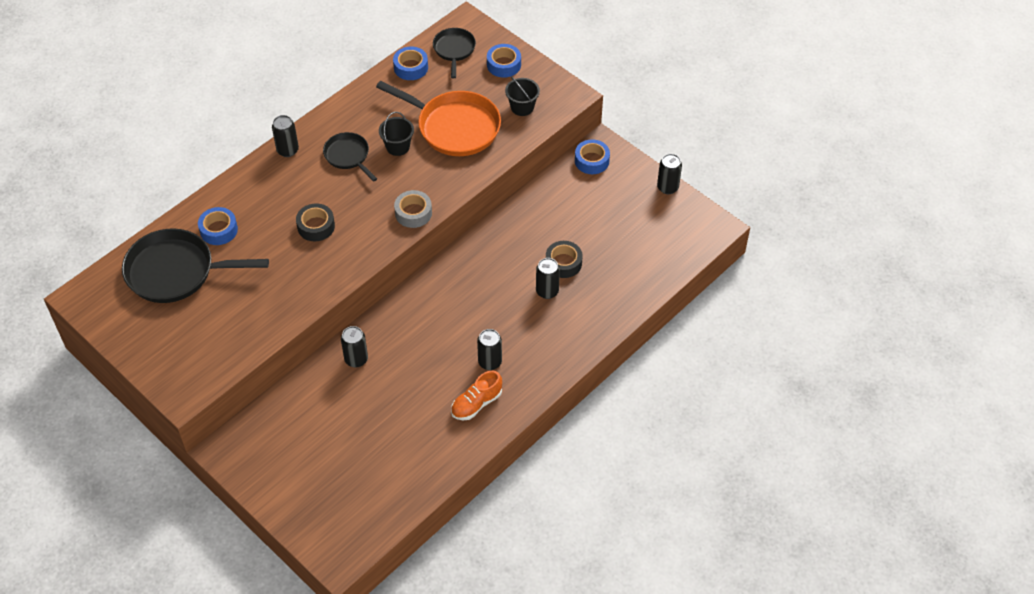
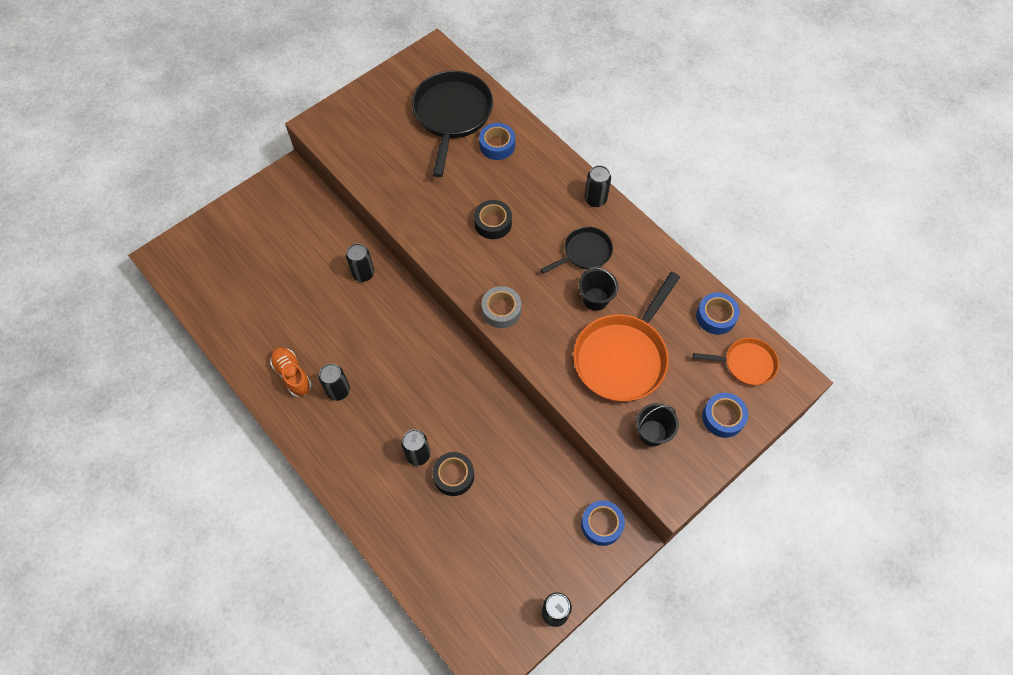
camera: 95 degrees right, 10 degrees up
(454, 50) = (746, 364): black pan -> orange pan

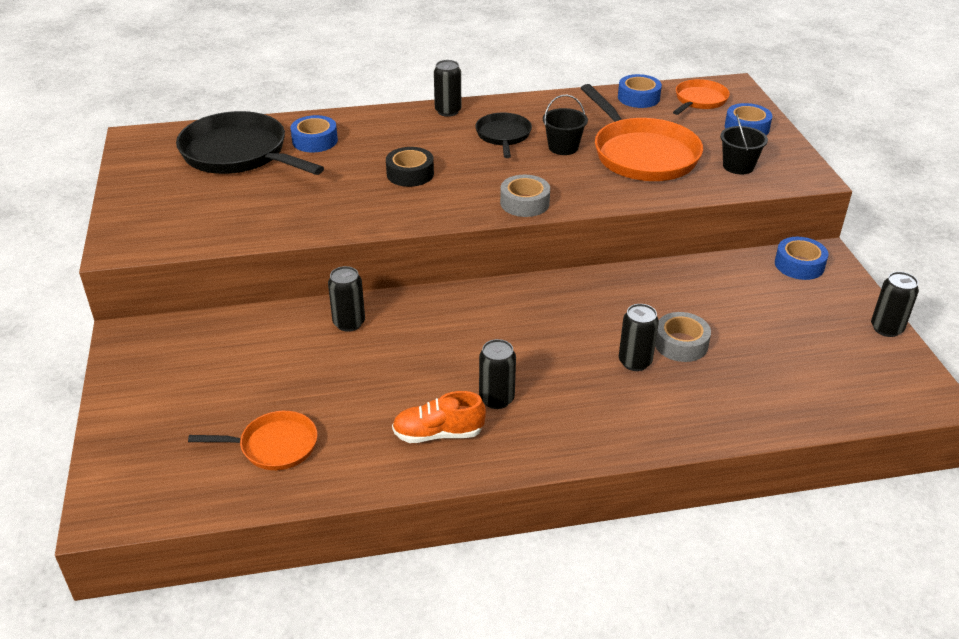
camera: 60 degrees left, 25 degrees down
(242, 300) = (274, 446): none -> orange pan
(454, 476) = (681, 344): black tape -> grey tape

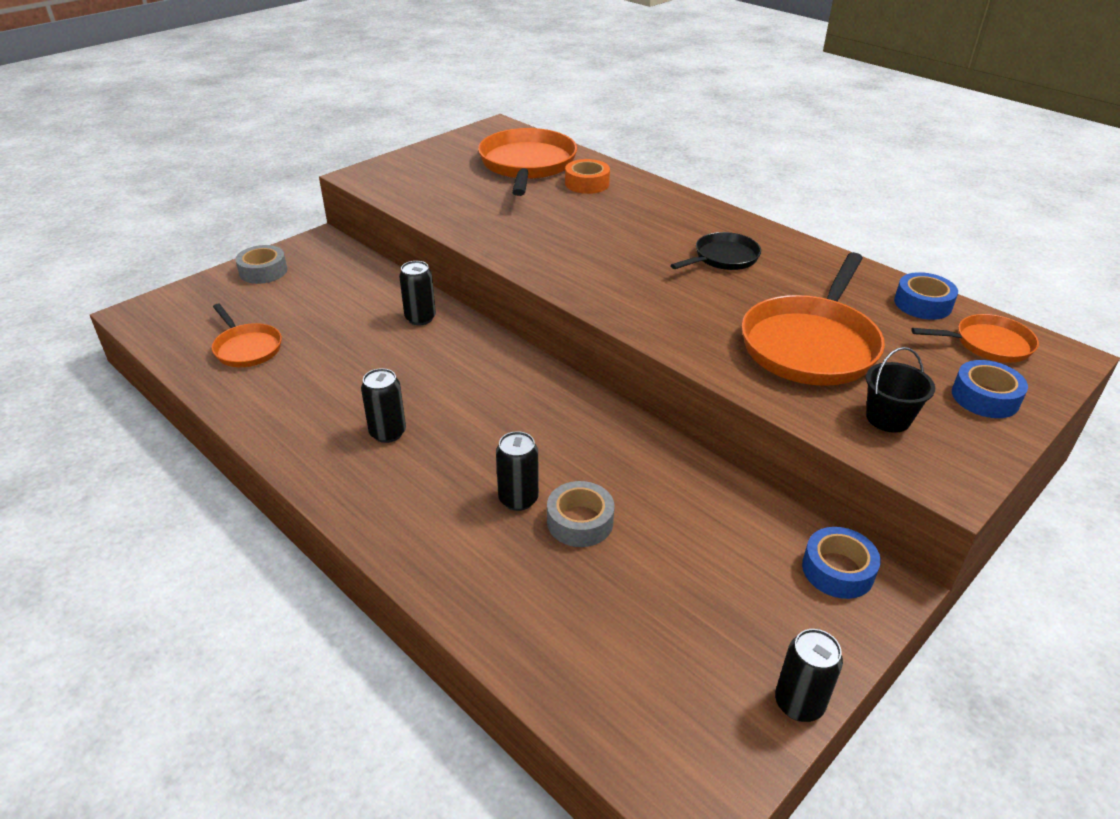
camera: 55 degrees right, 0 degrees up
(239, 154) = (527, 165): black pan -> orange pan
(315, 141) = (587, 183): blue tape -> orange tape
(410, 174) = (595, 239): black tape -> none
(438, 434) = (317, 419): orange shoe -> none
(448, 111) = (722, 218): black can -> none
(524, 203) = (624, 309): grey tape -> grey tape (263, 271)
(563, 147) = (752, 295): black bucket -> none

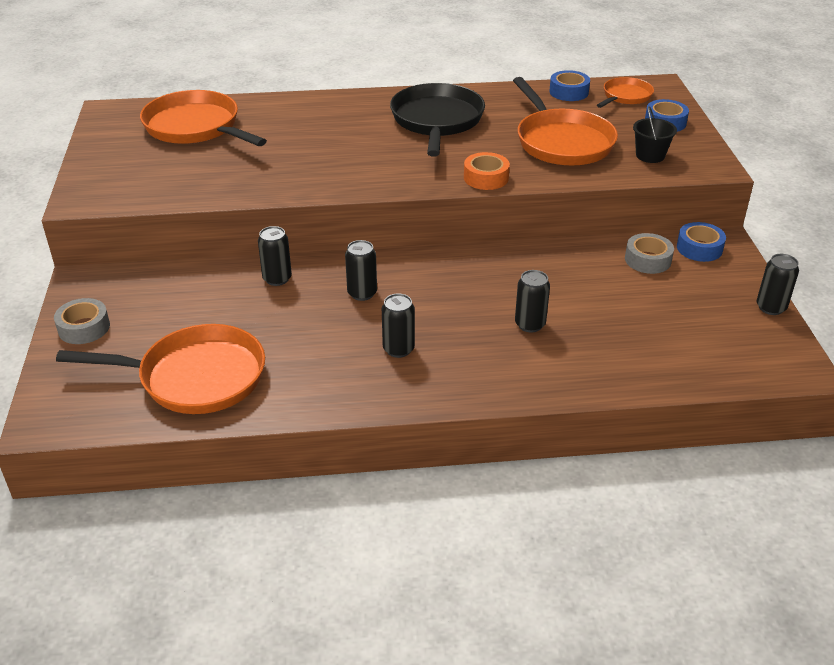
camera: 50 degrees left, 0 degrees up
(247, 348) = (195, 377): orange pan -> orange pan, size x1.83
(450, 371) = (362, 293): none -> black can
(580, 521) = (575, 311): grey tape -> grey tape (647, 260)
(587, 183) = (265, 119): orange tape -> orange tape (486, 178)
(723, 258) = (437, 121): black pan -> black pan, size x1.83

